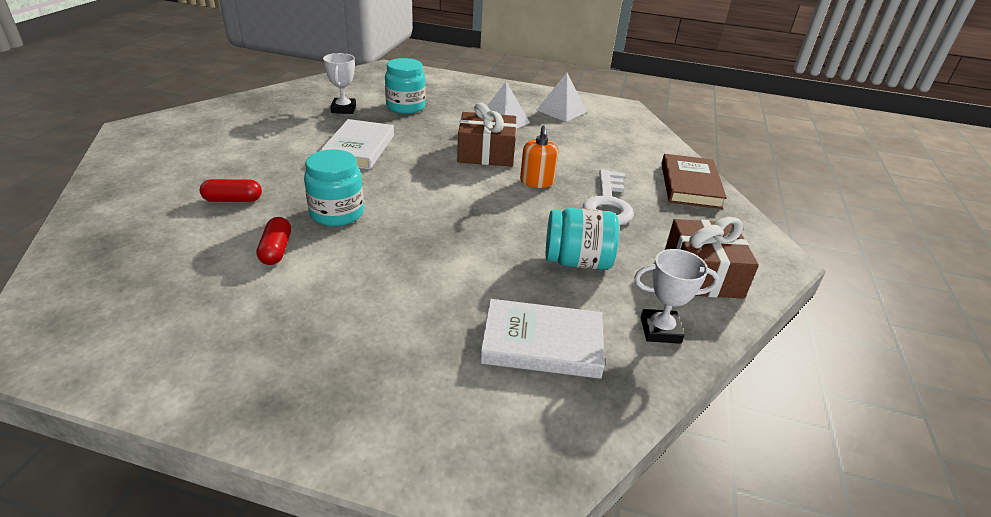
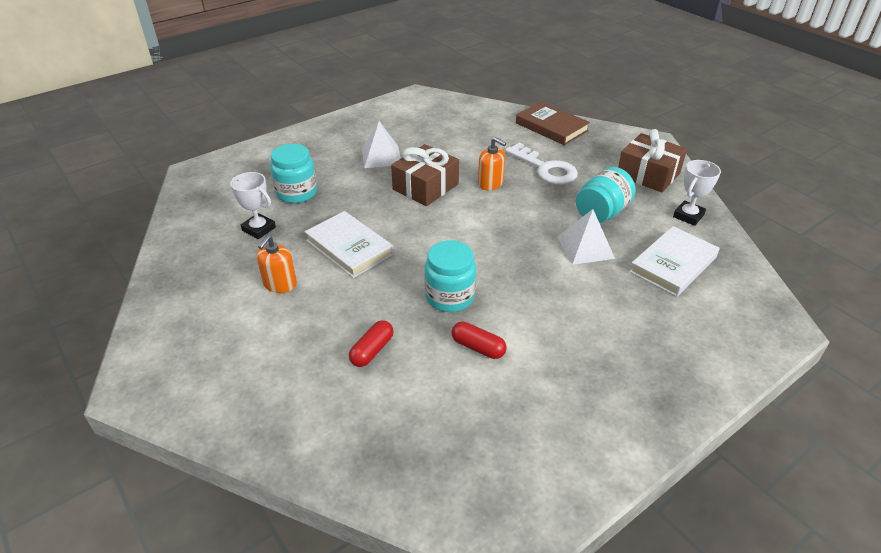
camera: 50 degrees left, 5 degrees up
(284, 138) = (280, 284): none -> orange soap dispenser
(561, 111) = (394, 123): white pyramid -> white pyramid (585, 247)

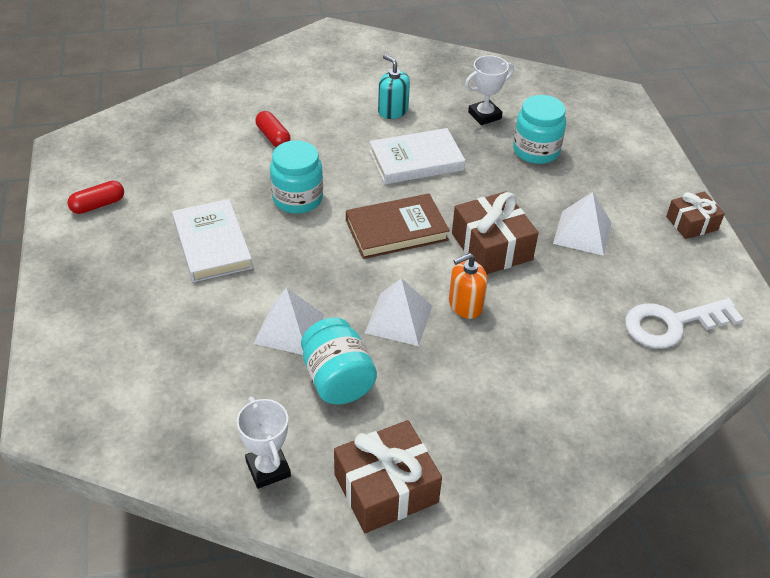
camera: 115 degrees right, 5 degrees up
(280, 284) = (393, 111): orange soap dispenser -> turquoise soap dispenser
(340, 122) = (691, 223): none -> brown gift
(478, 347) = (225, 192): red capsule -> red capsule (98, 205)
(529, 205) = (398, 319): none -> white pyramid
(545, 168) = (468, 376): white key -> white key (672, 324)
(551, 127) = (583, 444): brown book -> brown book (396, 230)
(673, 264) = (203, 389): white book -> white book (212, 244)

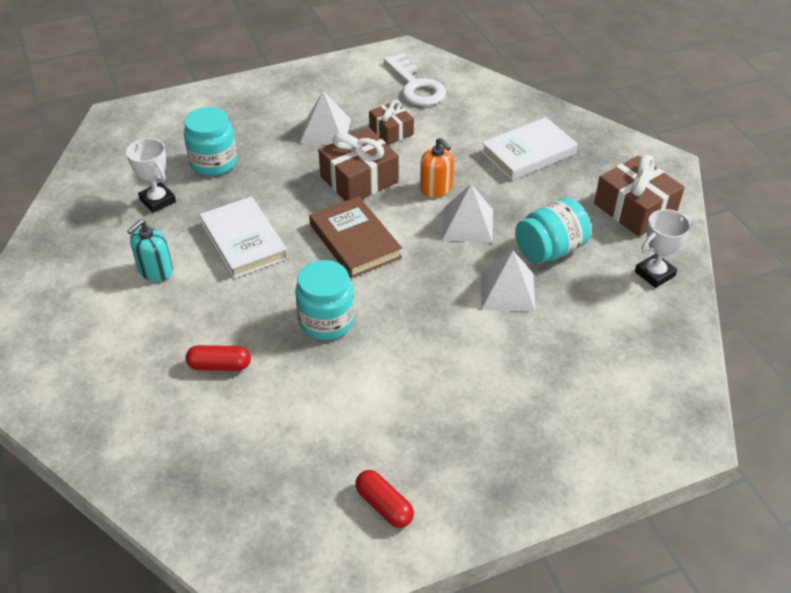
camera: 100 degrees left, 0 degrees up
(212, 244) = (417, 375): white book -> white book (528, 153)
(273, 137) = (219, 365): red capsule -> red capsule turned 45 degrees clockwise
(691, 223) = (298, 76): brown gift -> brown gift (391, 131)

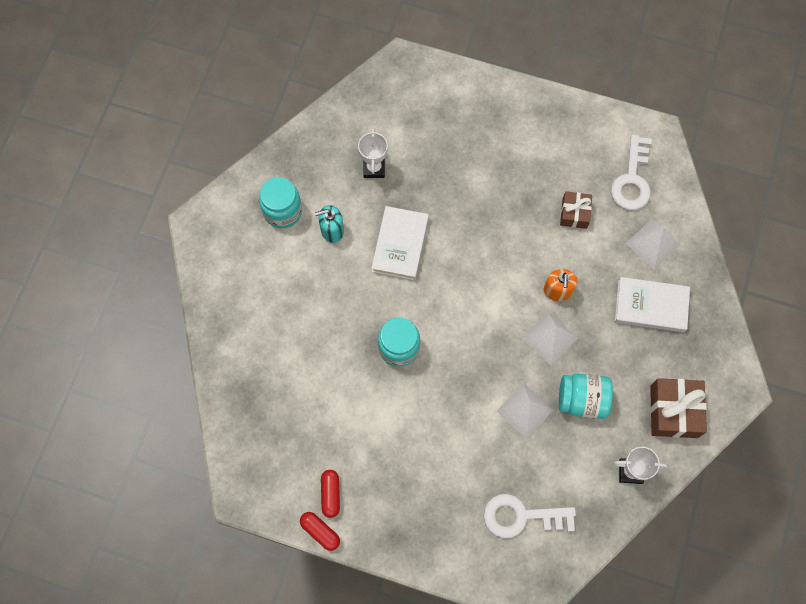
camera: 40 degrees right, 25 degrees up
(213, 162) = (433, 157): turquoise jar -> turquoise jar (282, 211)
(219, 365) = (316, 333): red capsule -> red capsule (320, 532)
(325, 130) = (530, 180): white pyramid -> white pyramid (653, 243)
(355, 241) = (467, 297): brown book -> none
(359, 179) = (514, 244): brown gift -> none
(604, 378) = (521, 516): none -> white key

